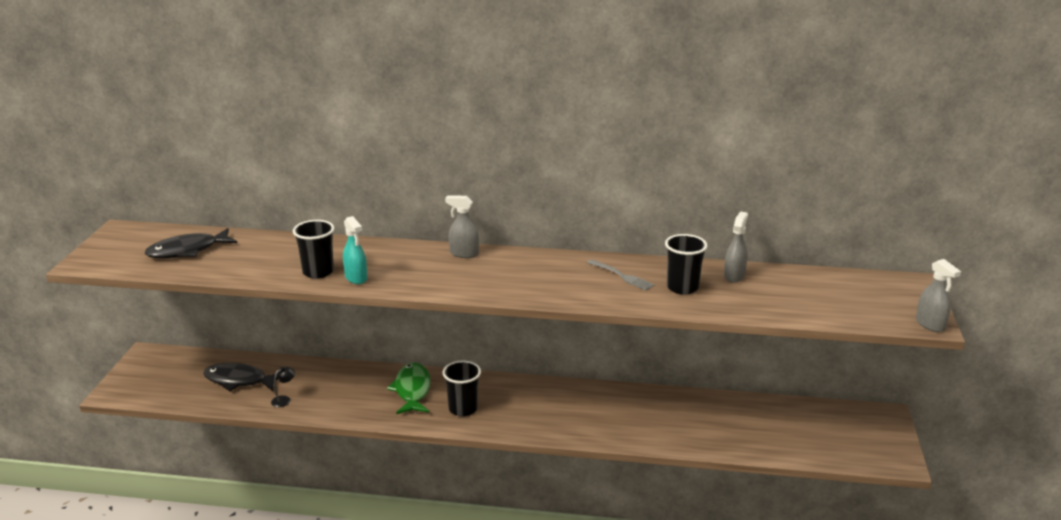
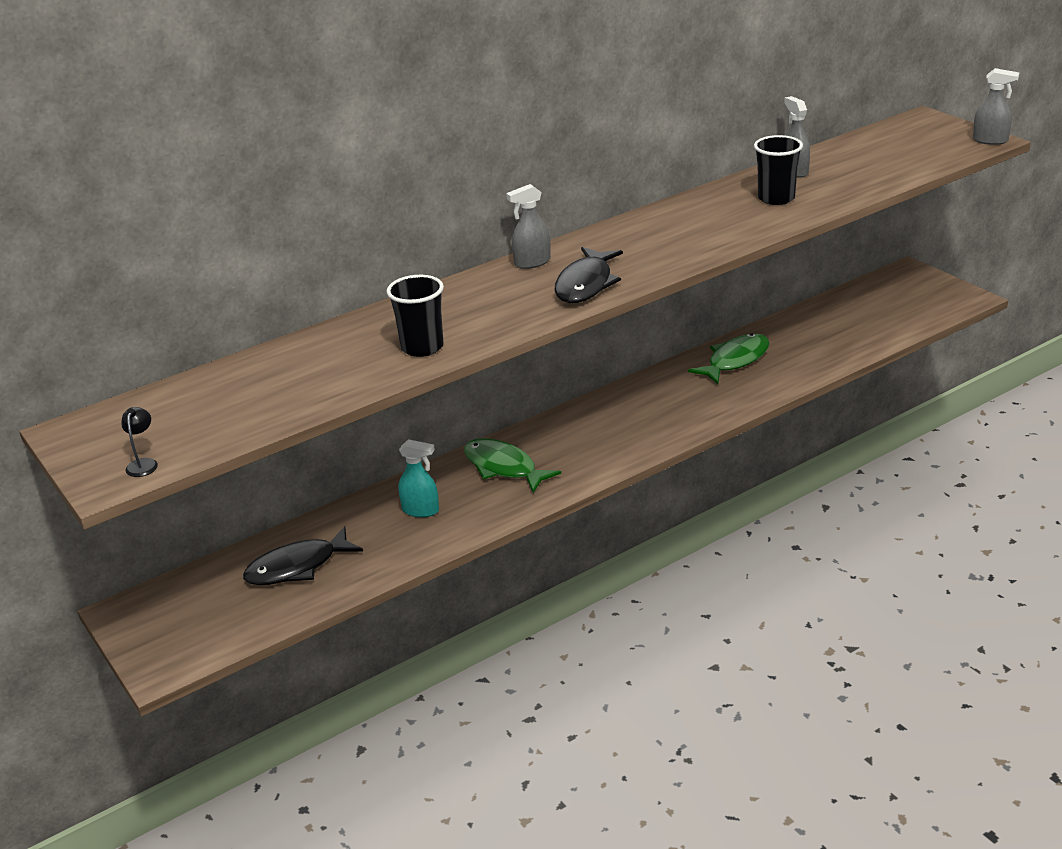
camera: 40 degrees left, 5 degrees up
(187, 251) = (217, 405): black fish -> black fish (586, 284)
(284, 399) = (386, 552): black lamp -> black lamp (143, 464)
(356, 278) = (475, 332): turquoise spray bottle -> turquoise spray bottle (421, 510)
(463, 409) = (582, 454): black cup -> none
(622, 276) = (711, 213): grey fork -> none
(650, 407) = (735, 360): none -> green fish

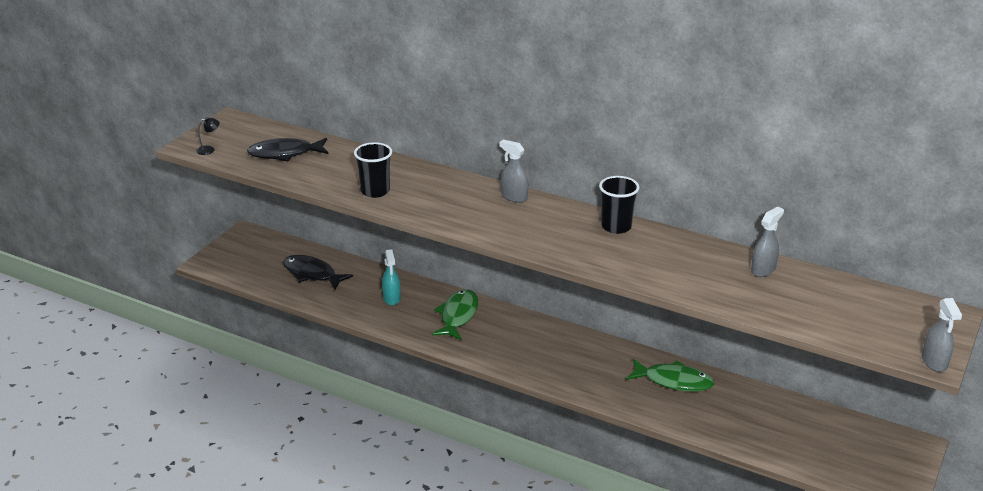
camera: 60 degrees right, 0 degrees up
(586, 284) = (496, 225): black fish -> black fish (285, 154)
(776, 198) = (702, 272): black cup -> black cup (616, 226)

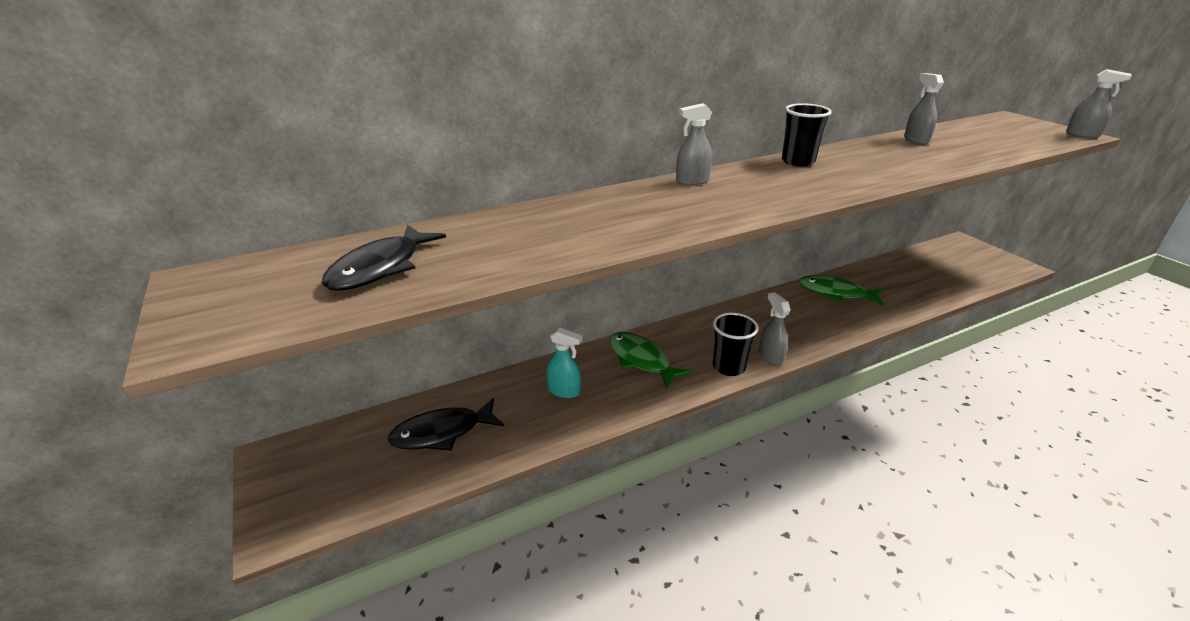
camera: 55 degrees left, 0 degrees up
(209, 149) = (241, 325): black lamp -> none
(375, 191) = (580, 240): black cup -> black cup (728, 367)
(526, 371) = (770, 357): none -> grey spray bottle
(674, 381) = (835, 293): green fish -> green fish turned 120 degrees counterclockwise

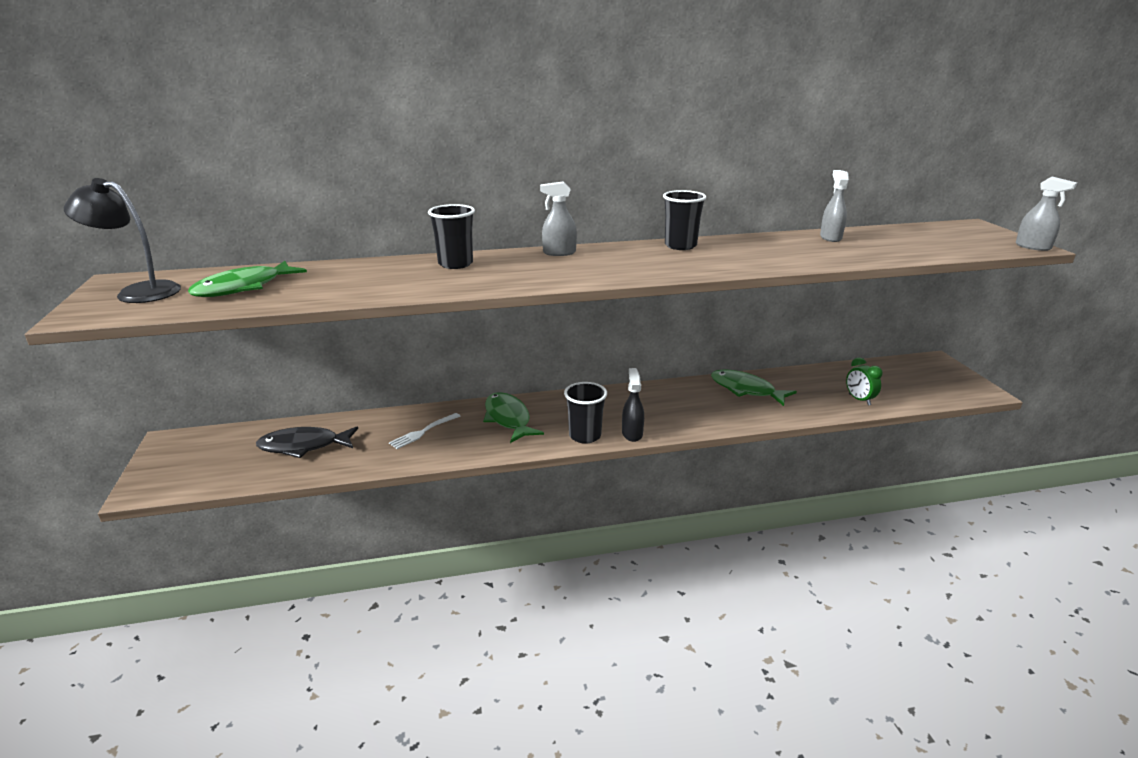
camera: 15 degrees right, 5 degrees down
(241, 292) = (138, 292): none -> black lamp
(380, 268) = (244, 288): black fish -> green fish
(564, 391) = (423, 432): turquoise spray bottle -> white fork
(600, 206) = (455, 264): none -> black cup
(770, 357) = (632, 433): grey spray bottle -> black spray bottle
(934, 289) = (859, 399): none -> green clock

